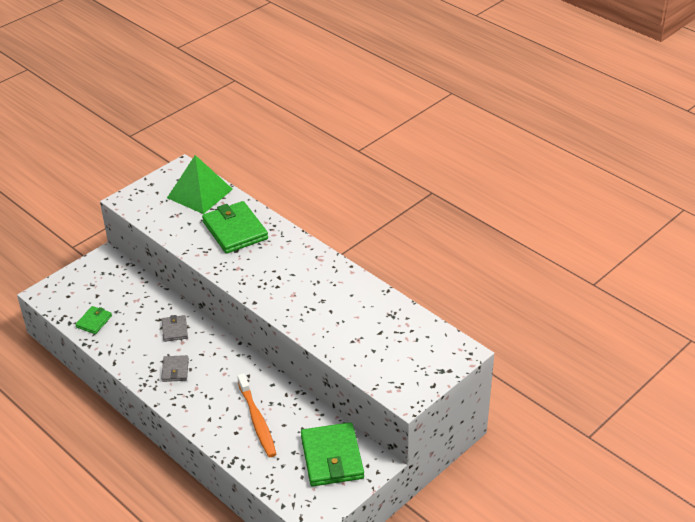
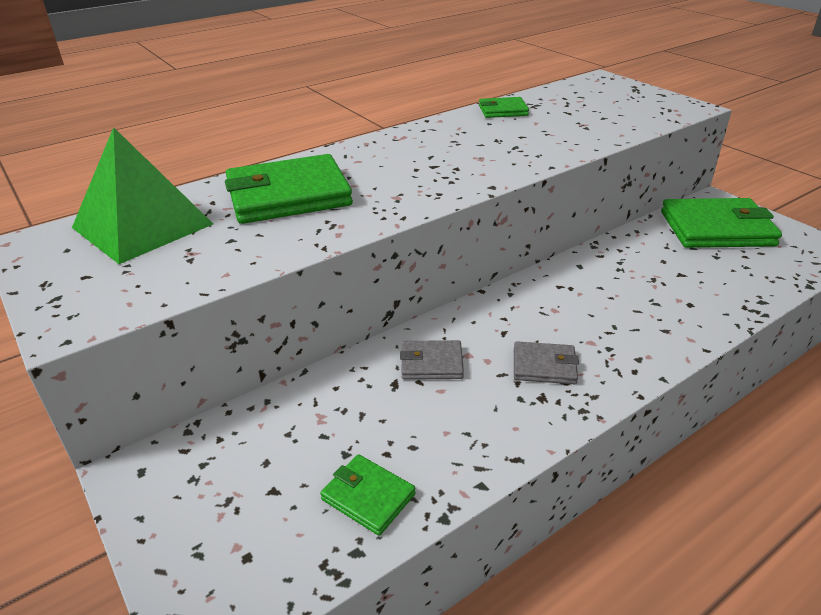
camera: 80 degrees left, 5 degrees down
(257, 420) = (659, 283): orange toothbrush -> none
(376, 300) = (503, 110): none -> green wallet

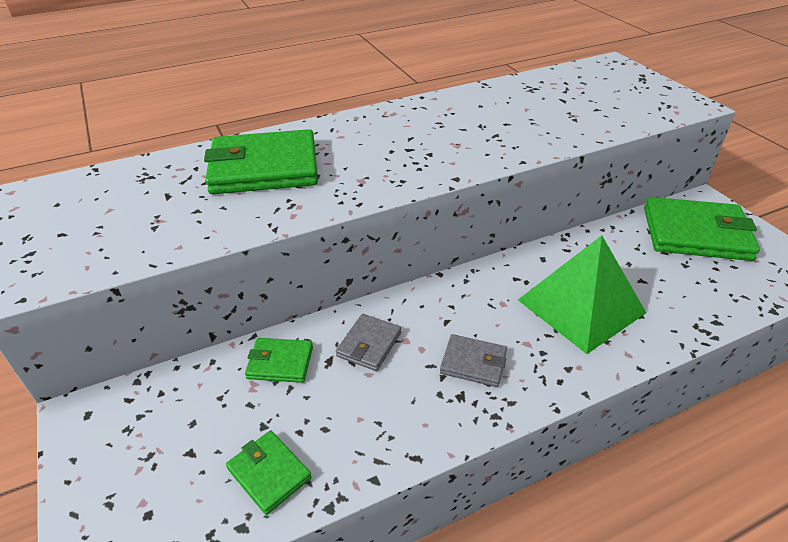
camera: 10 degrees right, 5 degrees up
(143, 225) = (128, 186): green pyramid -> green pyramid (581, 306)
(431, 363) = (369, 344): grey wallet -> grey wallet turned 75 degrees counterclockwise
(503, 110) = (499, 92): green wallet -> green wallet (280, 362)

